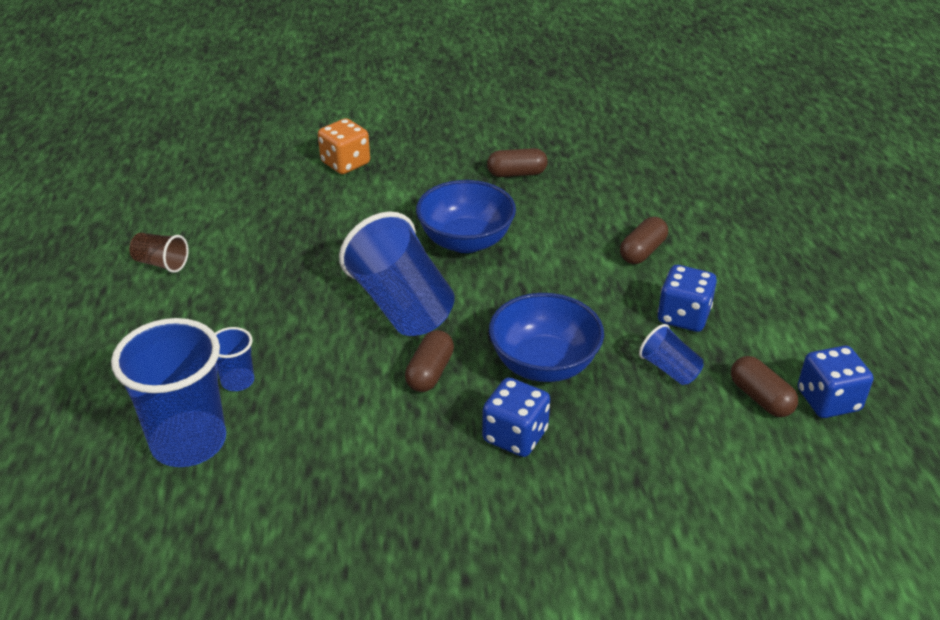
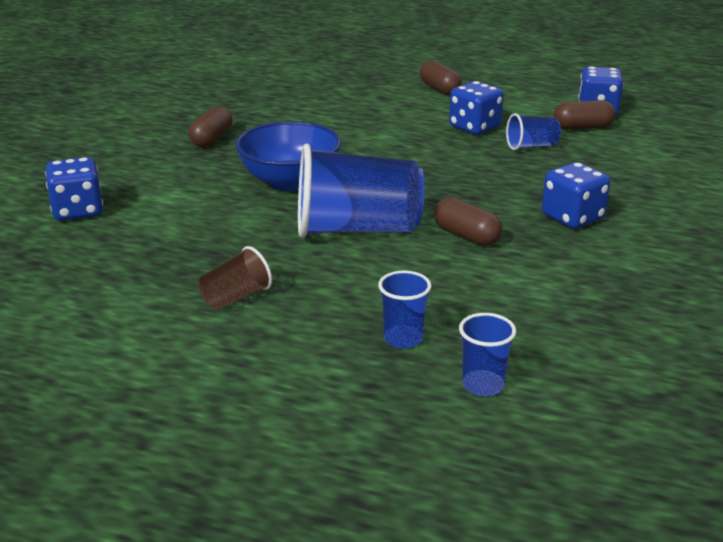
camera: 65 degrees left, 10 degrees down
(161, 263) = (131, 358): brown cup -> brown cup (236, 297)
(189, 442) = (483, 385): blue cup -> blue cup, size x0.47
(345, 163) = (78, 211): orange dice -> blue dice
(544, 364) = (492, 187): blue bowl -> none
(642, 251) = (381, 121): brown capsule -> brown capsule (439, 89)

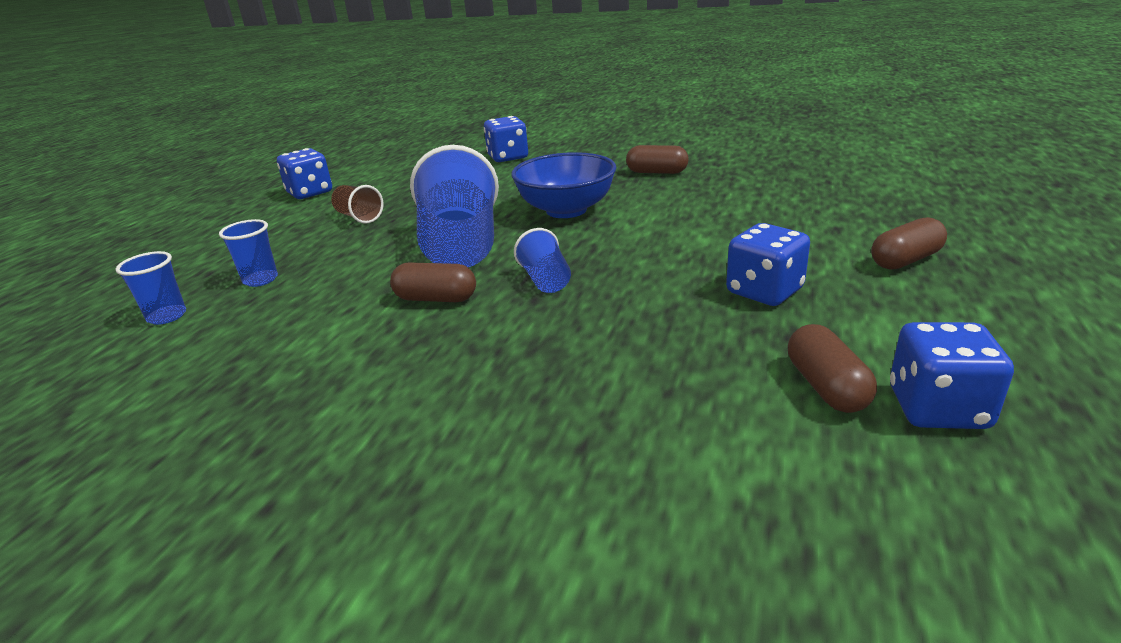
camera: 90 degrees right, 0 degrees up
(466, 236) = (436, 299): brown capsule -> brown capsule turned 60 degrees clockwise
(531, 146) = (712, 337): blue cup -> blue cup (545, 280)
(572, 217) = (471, 368): blue dice -> blue dice (310, 193)

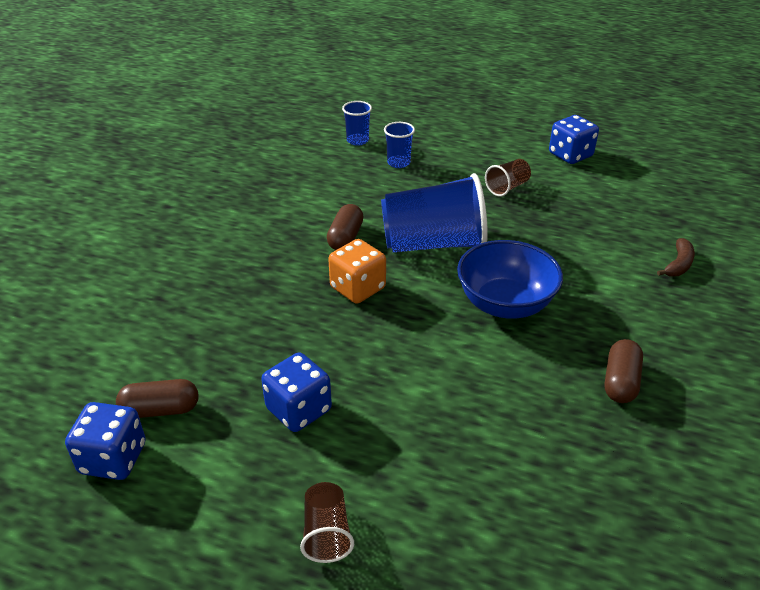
camera: 90 degrees right, 10 degrees up
(508, 157) = (678, 265): blue dice -> brown banana
(545, 280) = (357, 288): blue cup -> orange dice
(905, 260) = (326, 533): brown capsule -> brown cup

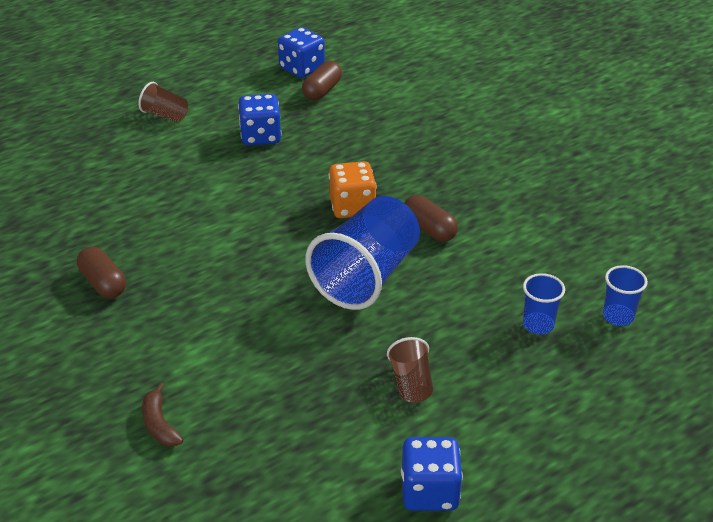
camera: 125 degrees right, 0 degrees up
(505, 304) = (245, 274): blue bowl -> none

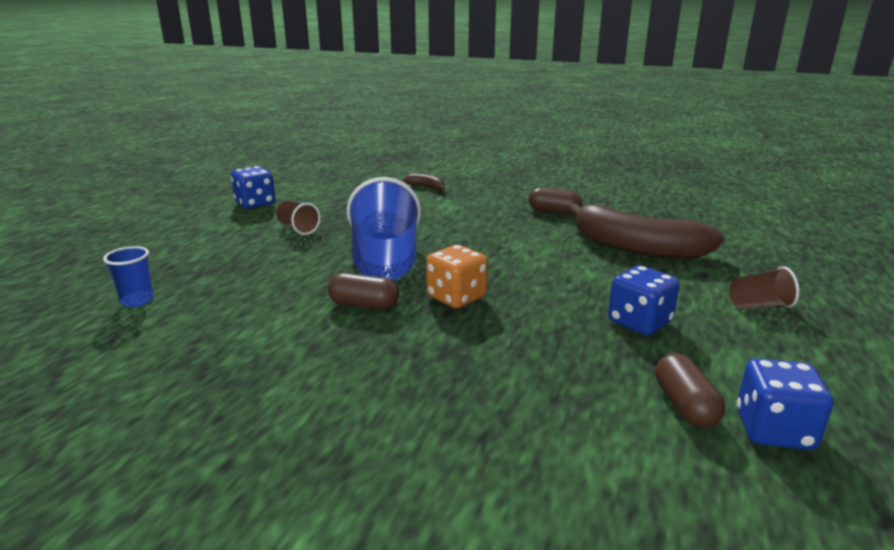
camera: 145 degrees right, 15 degrees down
(132, 195) = (637, 248): none -> brown banana
(538, 325) = (215, 276): blue cup -> none

